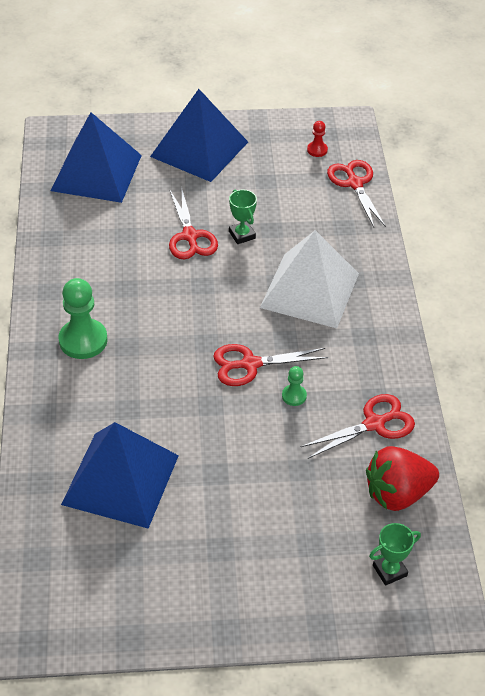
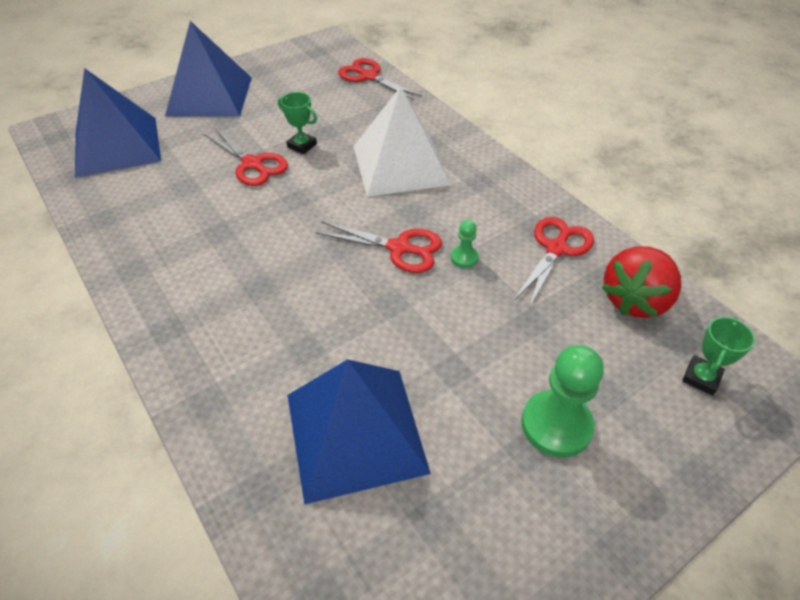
camera: 30 degrees left, 0 degrees up
(83, 340) = (205, 301): green pawn -> green pawn (556, 425)
(250, 364) = (399, 248): red scissors -> red scissors turned 120 degrees counterclockwise
(317, 150) = (317, 64): red pawn -> none

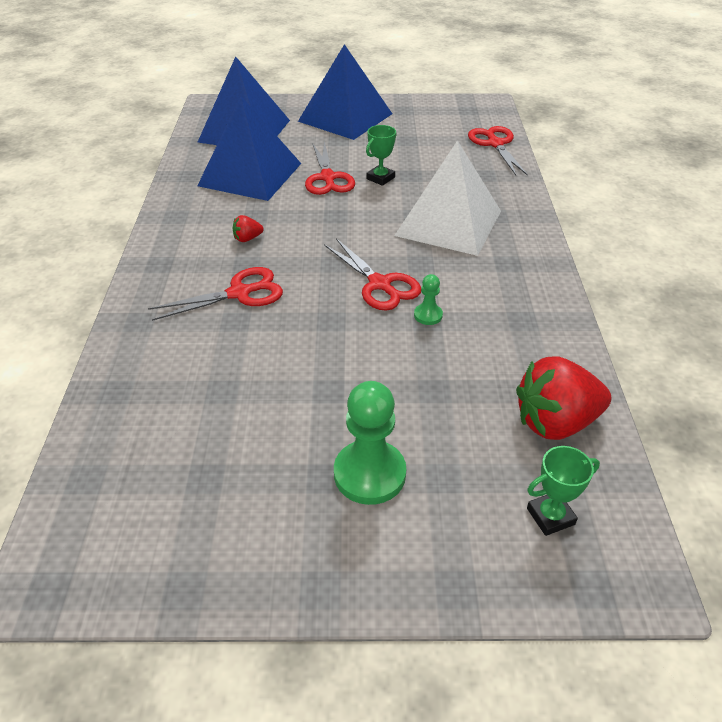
camera: 35 degrees right, 5 degrees down
(234, 259) = (247, 239): none -> red strawberry
(302, 145) = (380, 178): green trophy -> green trophy turned 60 degrees clockwise
(355, 432) = (212, 392): blue pyramid -> blue pyramid (250, 174)
(556, 249) = (523, 346): red scissors -> red scissors (239, 293)

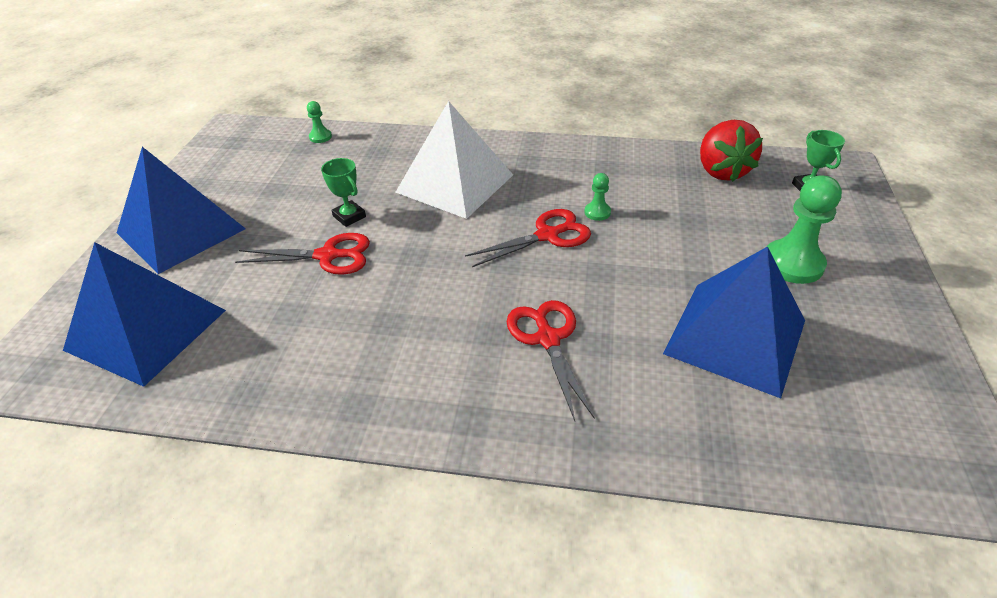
camera: 80 degrees left, 0 degrees up
(247, 239) = (438, 330): red strawberry -> none
(250, 174) = (280, 325): blue pyramid -> blue pyramid (735, 336)
(495, 144) = (320, 137): red scissors -> green pawn

